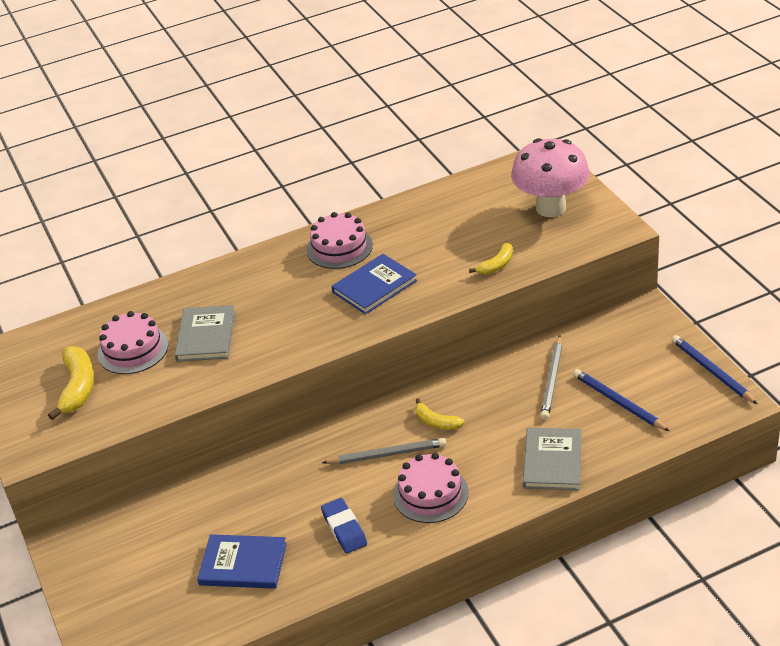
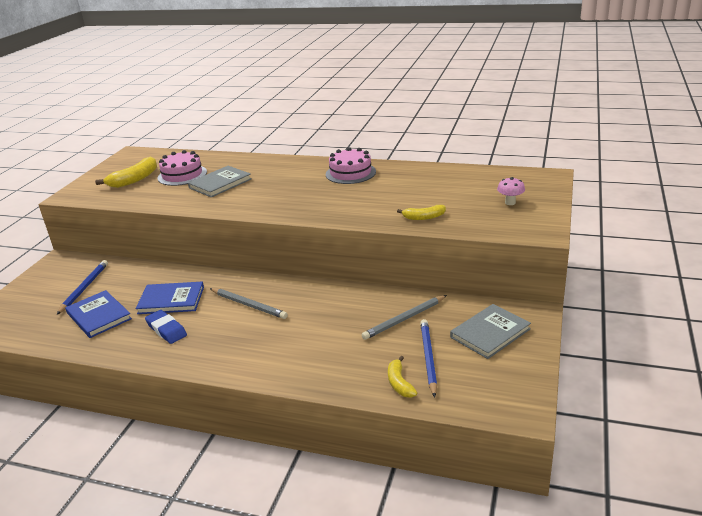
camera: 40 degrees right, 10 degrees down
(344, 529) = (166, 330): blue eraser -> blue eraser turned 60 degrees counterclockwise
(374, 286) = (336, 198): blue book -> blue book (171, 300)
(430, 494) = (235, 340): pink cake -> none
(436, 422) = (300, 303): yellow banana -> yellow banana (399, 383)
(551, 208) = (510, 202): pink mushroom -> pink mushroom, size x0.40
(552, 461) = (330, 367): grey book -> grey book (490, 333)
(712, 371) = (530, 378): blue pencil -> blue pencil (84, 288)

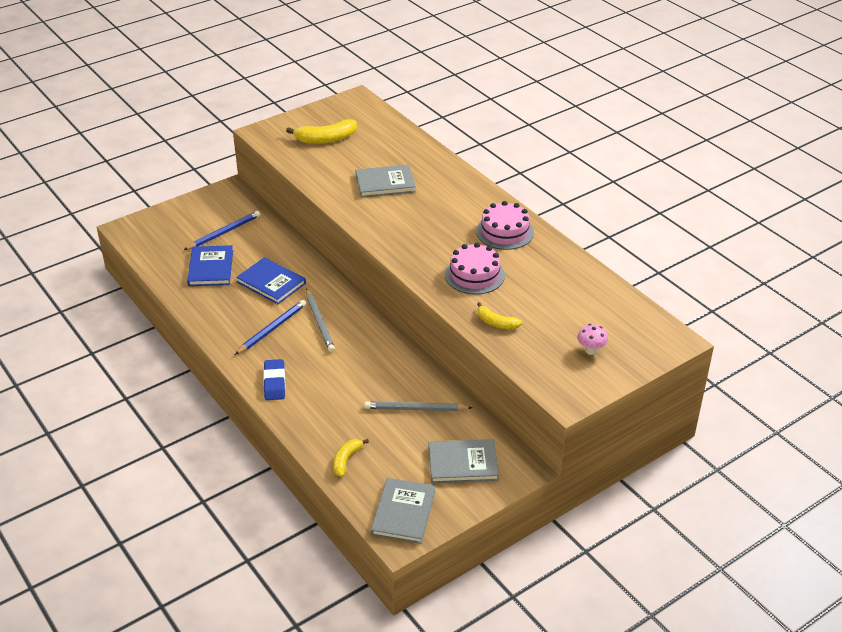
camera: 35 degrees right, 10 degrees up
(166, 330) = (242, 310): blue eraser -> blue eraser (274, 382)
(182, 175) = (367, 154): pink cake -> pink cake (474, 275)
(428, 358) = (390, 454): blue pencil -> blue pencil (272, 329)
(498, 392) = (403, 512): none -> grey book

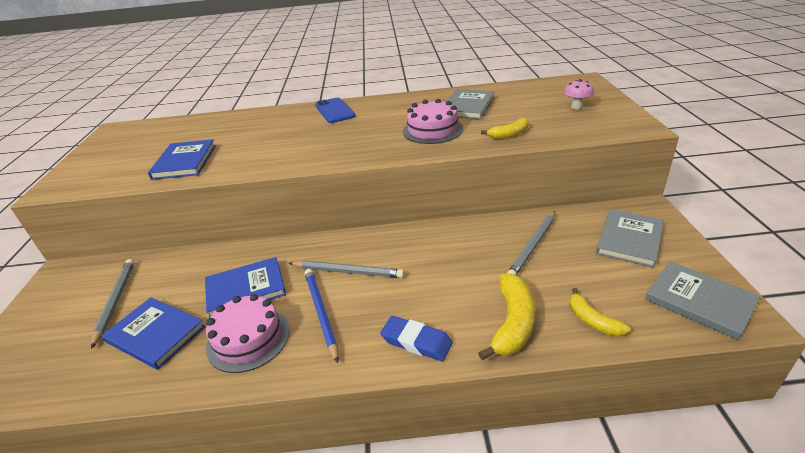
camera: 55 degrees left, 5 degrees down
(224, 232) = (115, 301): blue pencil -> grey pencil
(326, 139) = (136, 155): yellow banana -> yellow banana (512, 323)
(333, 169) = (184, 162): none -> blue book
(385, 183) = (250, 141): grey book -> grey book (467, 106)
(474, 201) = (334, 111): none -> blue phone
(504, 232) = (390, 108): pink cake -> pink cake (248, 338)

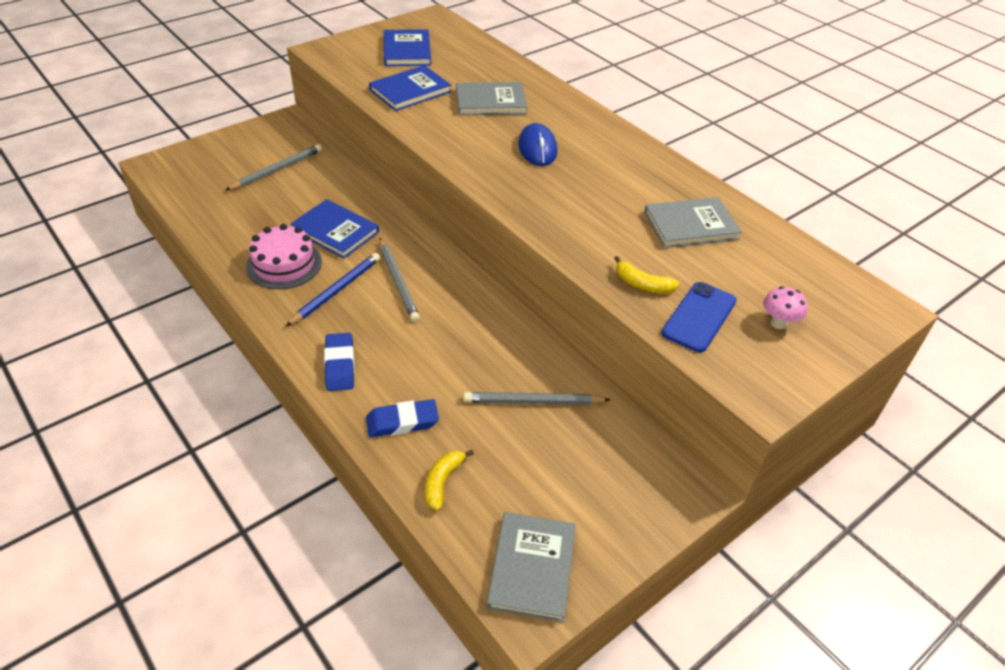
camera: 50 degrees right, 10 degrees up
(155, 334) = (259, 212): blue book -> blue book (407, 51)
(330, 132) = (537, 148): none -> blue mouse
(334, 111) = (588, 129): blue phone -> blue phone (699, 317)
(432, 130) = (603, 220): pink cake -> none
(512, 323) = (402, 422): yellow banana -> blue eraser
(629, 239) = (607, 484): grey book -> grey book (490, 102)

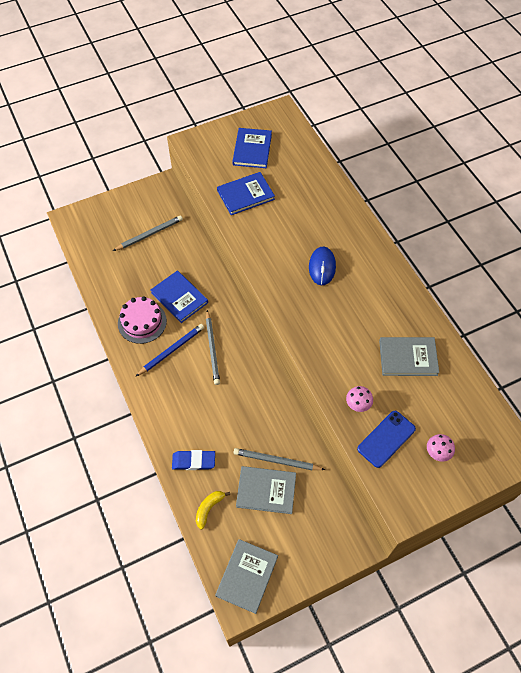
camera: 15 degrees right, 15 degrees up
(340, 365) = (164, 411): blue eraser -> none
(490, 102) = (300, 213): grey book -> grey book (266, 490)
(642, 284) = (357, 405): yellow banana -> pink mushroom

